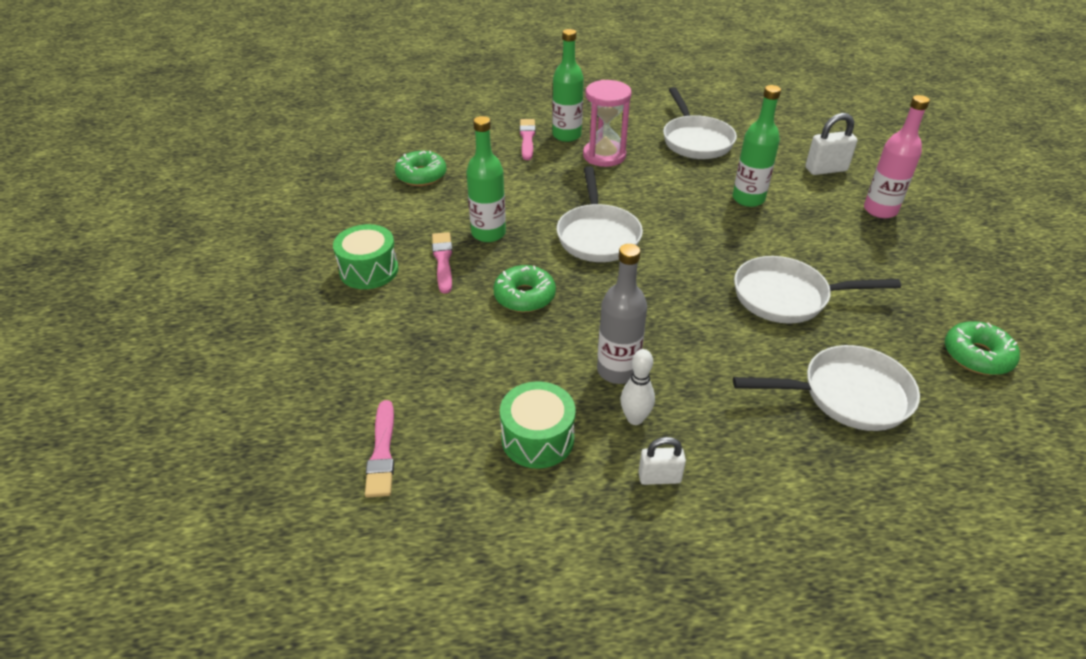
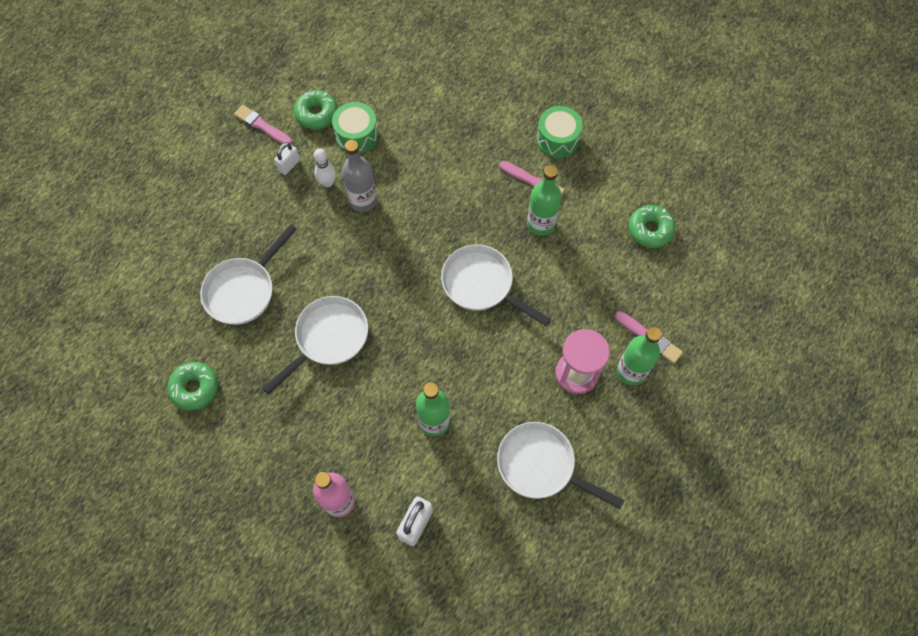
camera: 130 degrees right, 25 degrees up
(382, 452) = (408, 73): pink brush -> pink brush (262, 126)
(524, 296) = (460, 200): green donut -> green donut (317, 114)

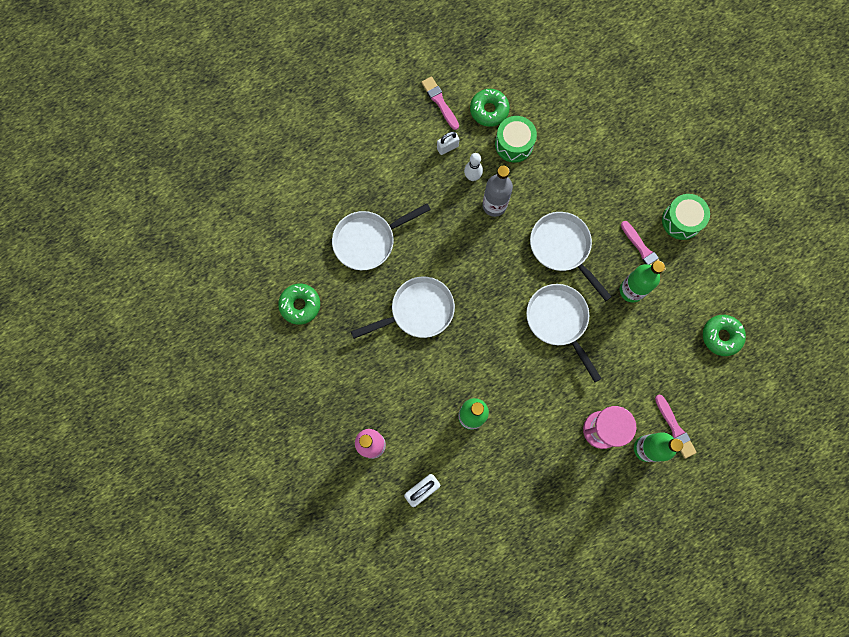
camera: 25 degrees right, 10 degrees up
(541, 465) = (538, 490): white pan -> white pan (562, 248)

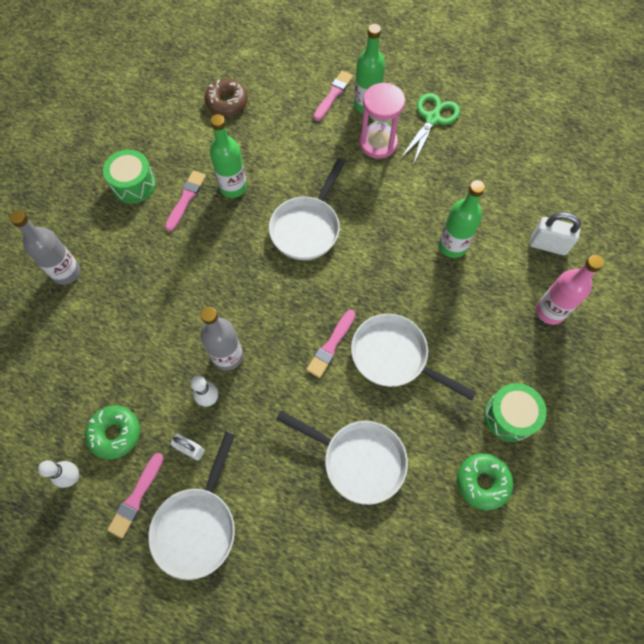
camera: 125 degrees left, 10 degrees down
(455, 275) = (331, 345): none -> pink brush
(478, 74) = (73, 477): none -> white bowling pin
(514, 144) = (142, 380): green drum -> green drum (509, 416)
(562, 248) = (231, 266): white pan -> white pan (197, 526)
(596, 493) = (432, 118): none -> green scissors
(631, 138) = (66, 272): none -> grey bottle
(721, 336) = (227, 102): green donut -> brown donut

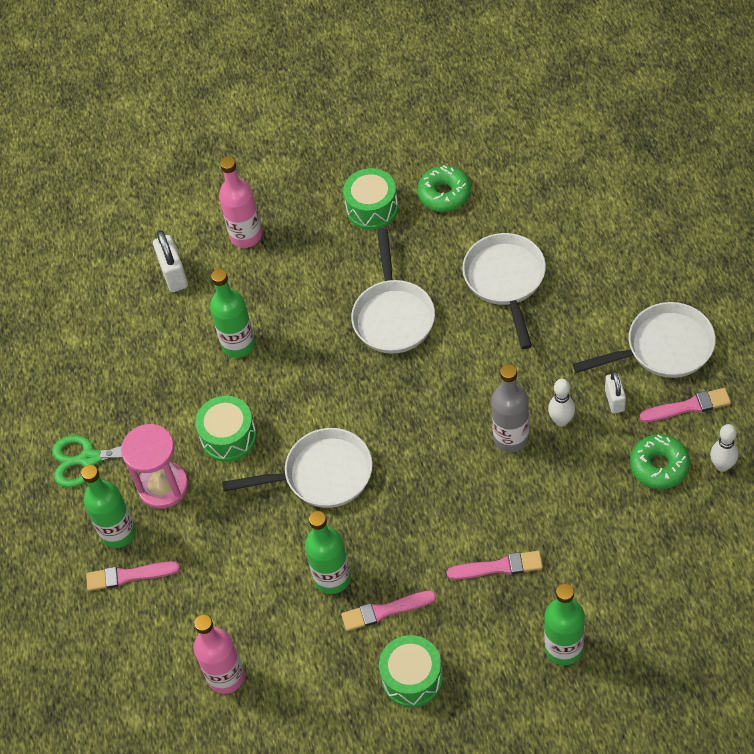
camera: 120 degrees left, 10 degrees down
(66, 272) = (564, 648): grey bottle -> green bottle
(227, 102) = (226, 676): brown donut -> pink bottle
(331, 345) = (426, 368): pink brush -> pink brush (498, 567)
(383, 196) = (228, 437): none -> green drum

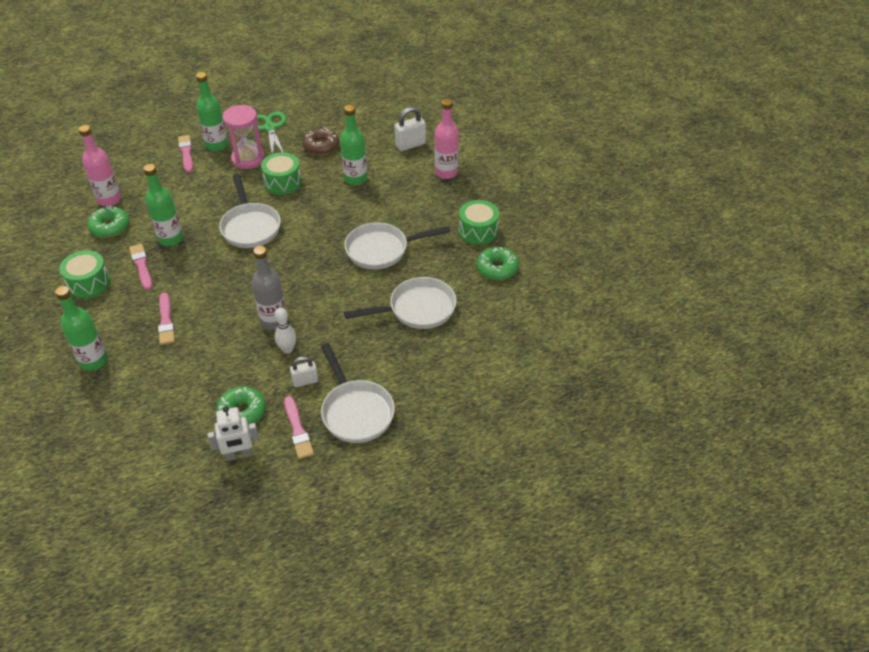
camera: 75 degrees right, 10 degrees down
(153, 388) = (321, 146): none -> brown donut
(292, 666) = (110, 227): none -> green donut
(722, 465) = (239, 455): white bowling pin -> white robot

